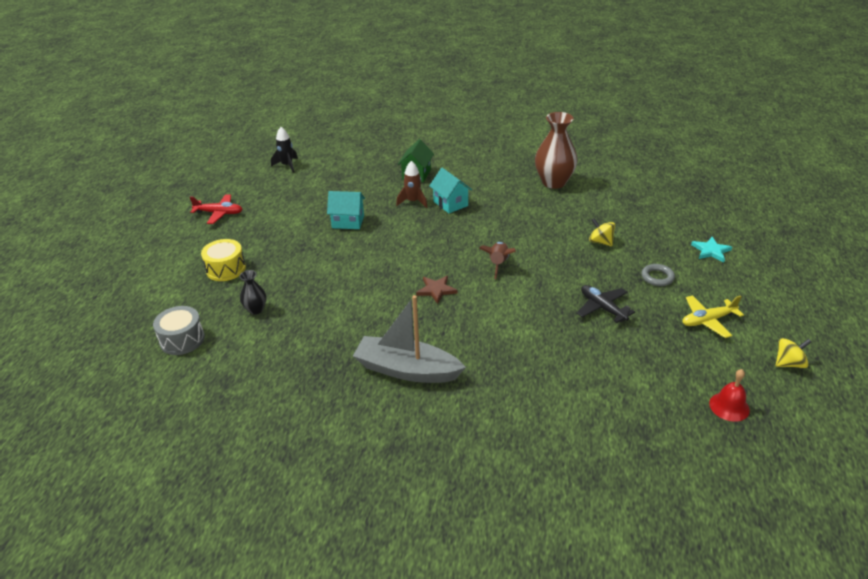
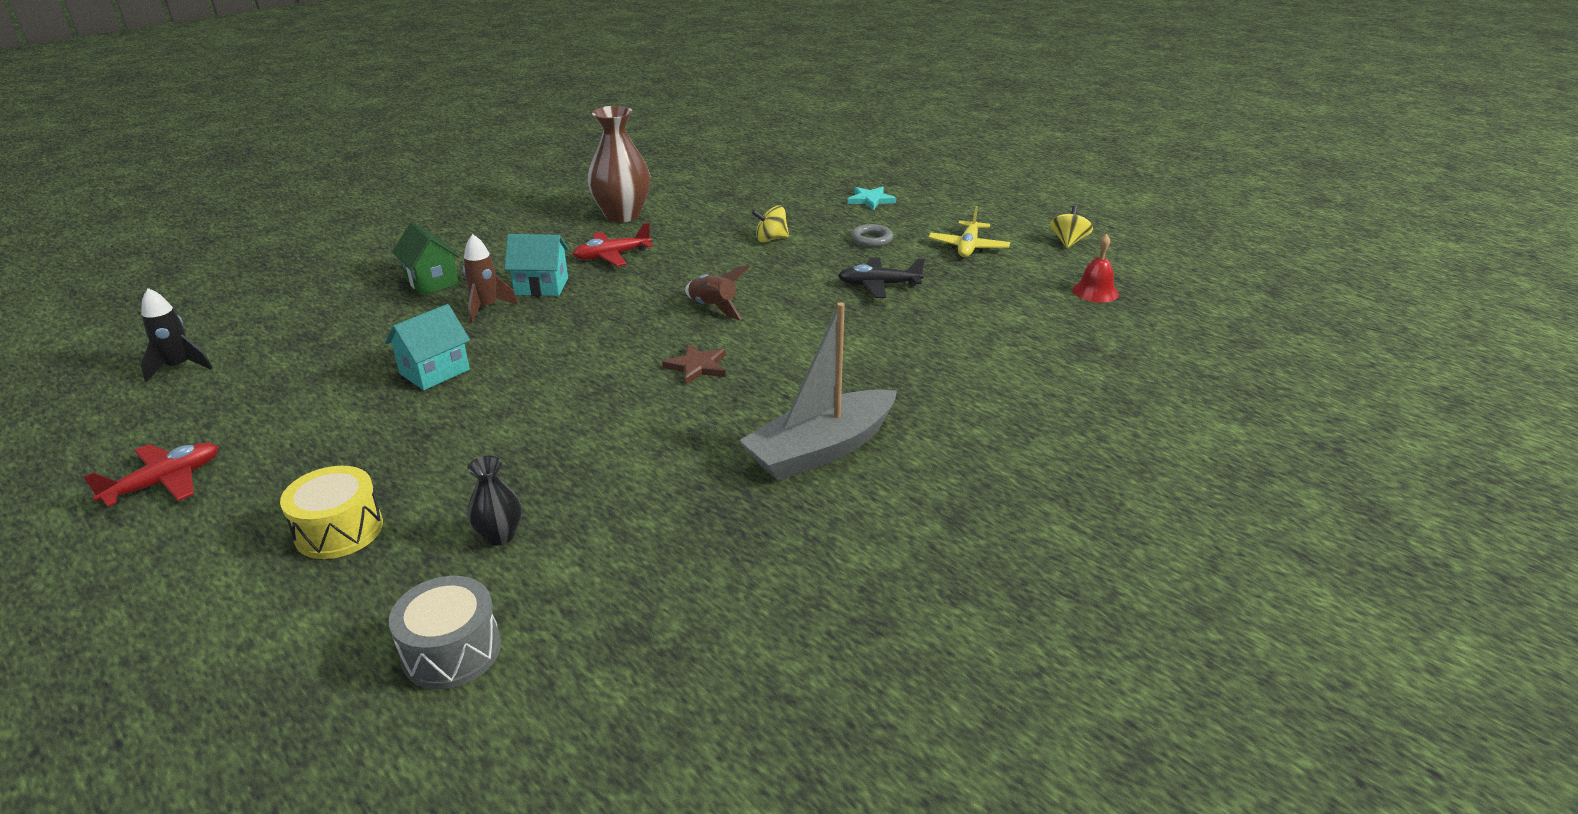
camera: 55 degrees left, 5 degrees down
(507, 205) = (612, 256): none -> red plane

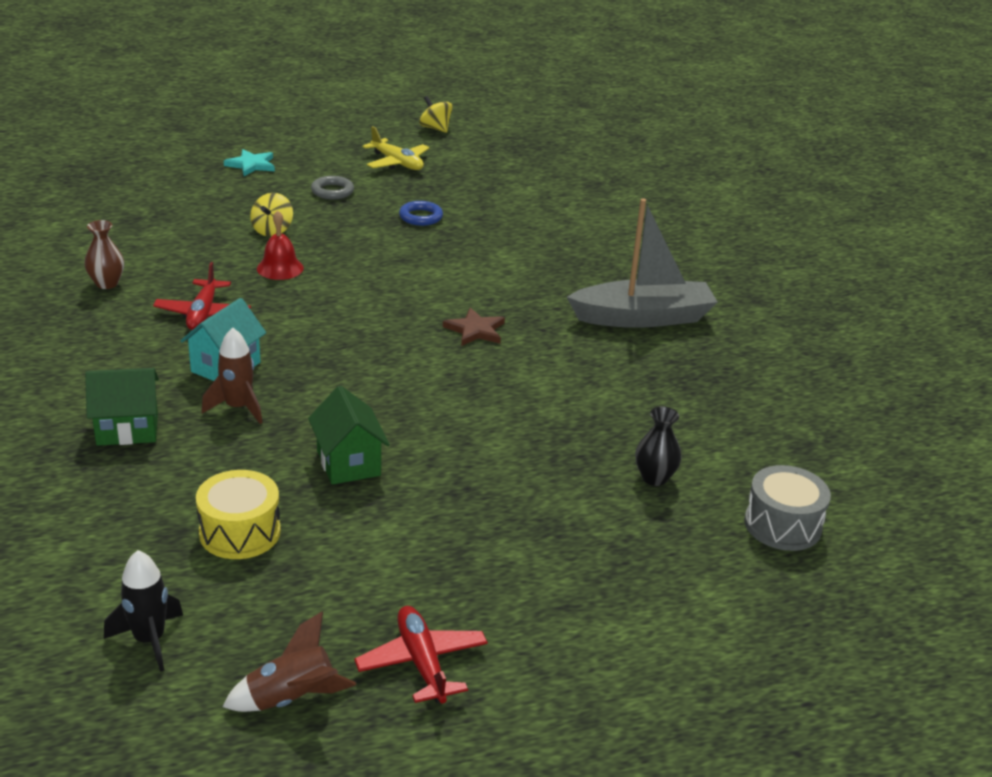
camera: 65 degrees left, 0 degrees up
(339, 530) = (590, 558): yellow drum -> yellow drum (240, 532)
(434, 372) = (348, 463): turquoise house -> green house
(622, 215) = (107, 283): brown vase -> brown vase, size x0.51
(713, 308) = (378, 295): brown rocket -> brown rocket (291, 698)
(821, 450) = (643, 317): grey boat -> grey boat turned 90 degrees counterclockwise
(879, 285) = (421, 217): black plane -> blue ring
(1095, 291) = (522, 151): red bell -> red bell (280, 268)

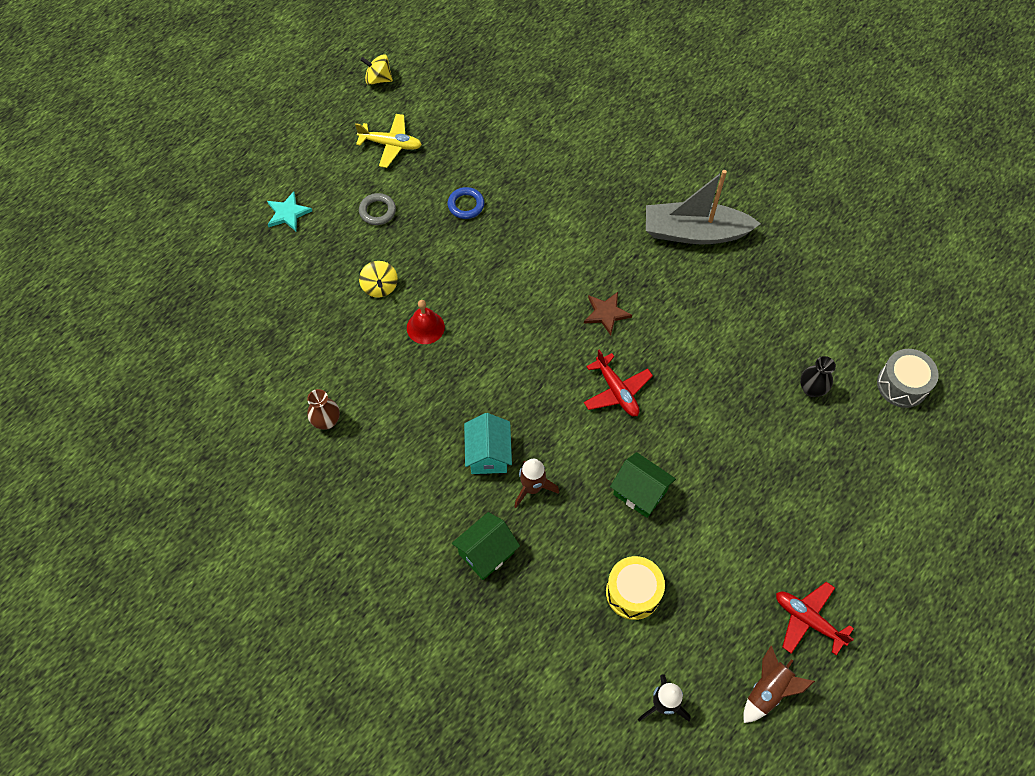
camera: 30 degrees left, 30 degrees up
(203, 314) = (422, 410): red plane -> red plane (616, 391)
(643, 317) = (694, 232): grey boat -> grey boat turned 135 degrees counterclockwise

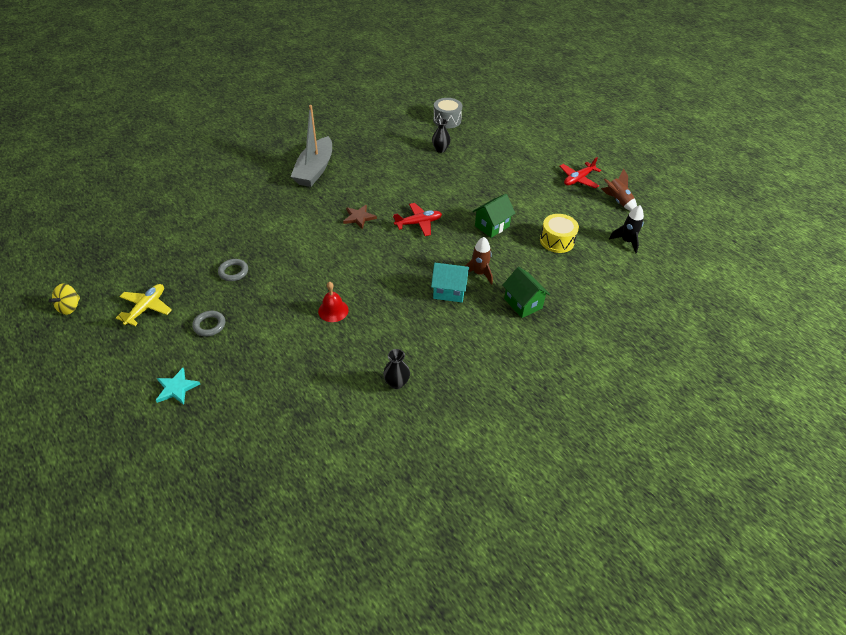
camera: 80 degrees left, 15 degrees down
(326, 421) = (396, 383): brown vase -> black vase
(380, 287) = (284, 333): yellow spinning top -> none
(466, 205) = (233, 272): blue ring -> grey ring

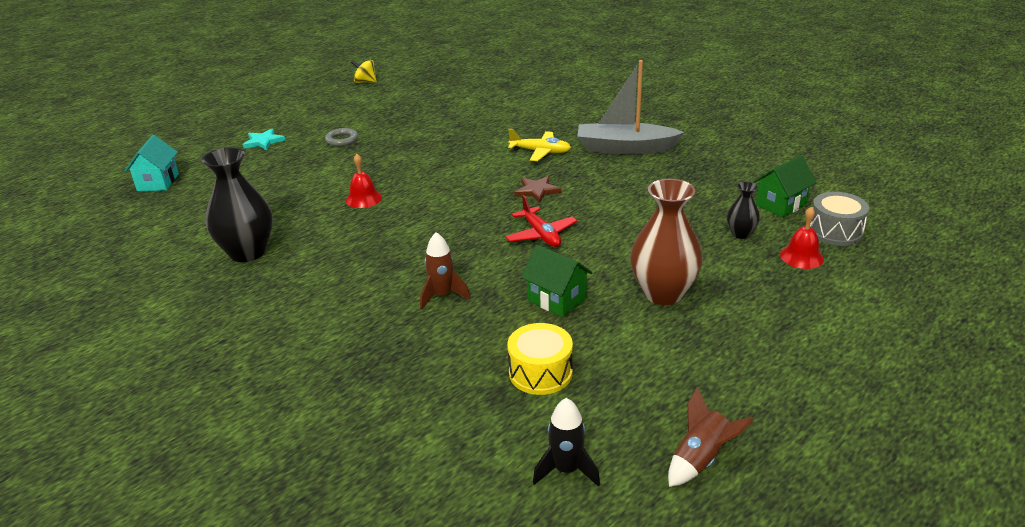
camera: 85 degrees right, 15 degrees down
(146, 308) = (365, 109): yellow plane -> yellow plane (540, 152)
(233, 272) = (420, 136): grey ring -> none
(396, 383) = (247, 252): black vase -> black vase, size x1.98
(449, 291) = (402, 273): turquoise house -> turquoise house (158, 182)
(468, 136) = (801, 257): none -> red bell
(492, 187) = (663, 293): none -> brown vase
(523, 303) = (381, 341): green house -> green house (781, 205)
(578, 179) = (748, 398): red plane -> none

